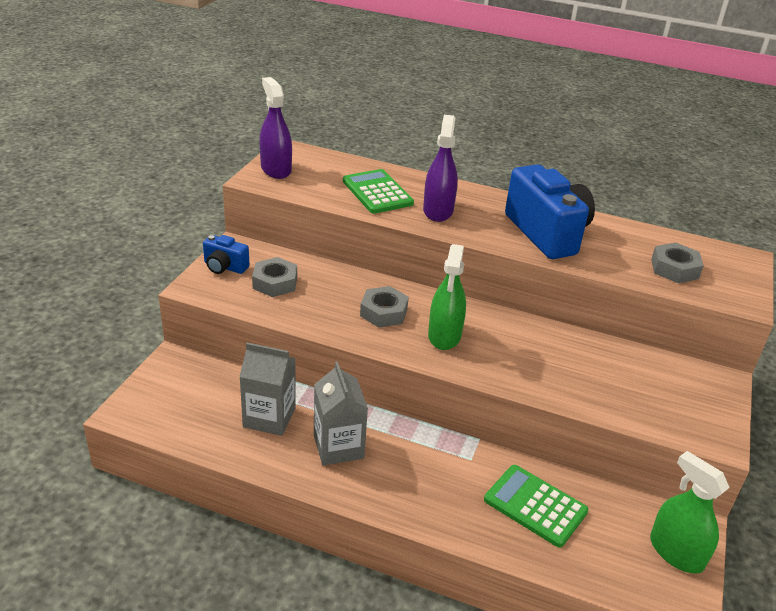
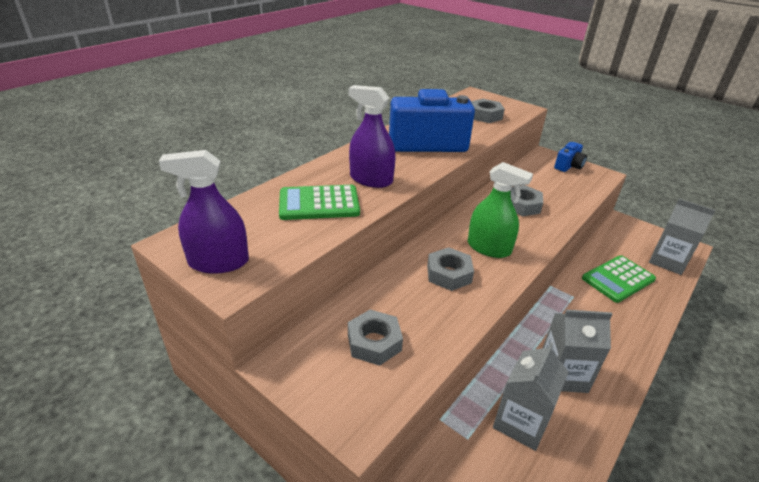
camera: 70 degrees left, 0 degrees up
(224, 267) = (323, 385): blue camera -> blue camera (568, 166)
(554, 358) = (522, 205): none -> grey nut
(622, 571) = (667, 261): none -> grey carton
(676, 552) = (647, 236): green spray bottle -> none

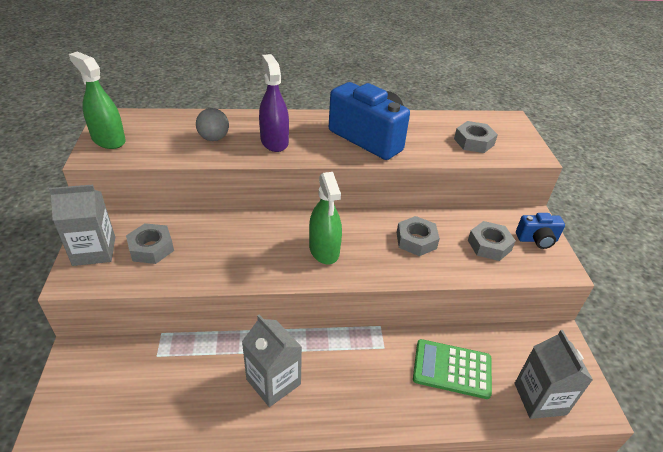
camera: 45 degrees right, 5 degrees up
(219, 262) = (108, 140): purple spray bottle -> green spray bottle
(319, 203) = (214, 138): green calculator -> grey ball
(449, 274) = (263, 245): grey nut -> grey nut (489, 245)
(521, 422) = (197, 378): grey carton -> grey carton (94, 251)

